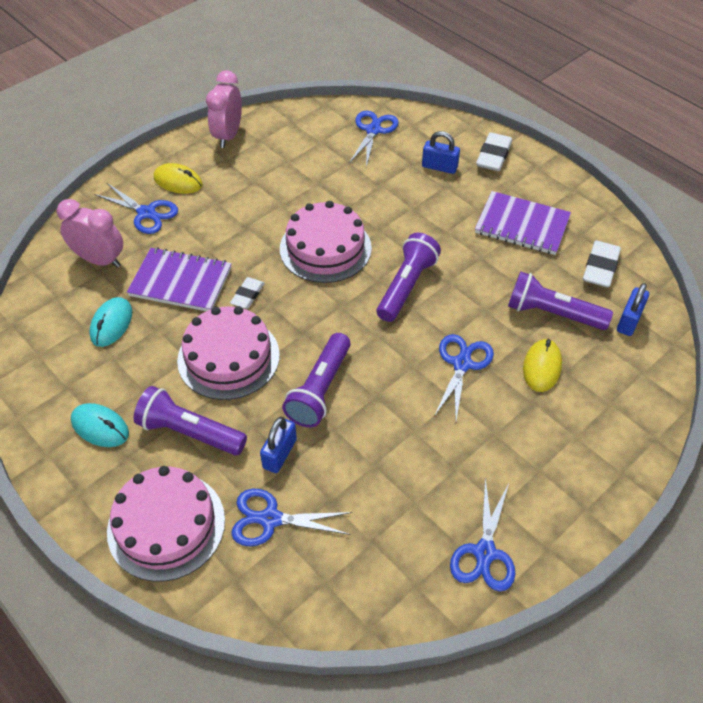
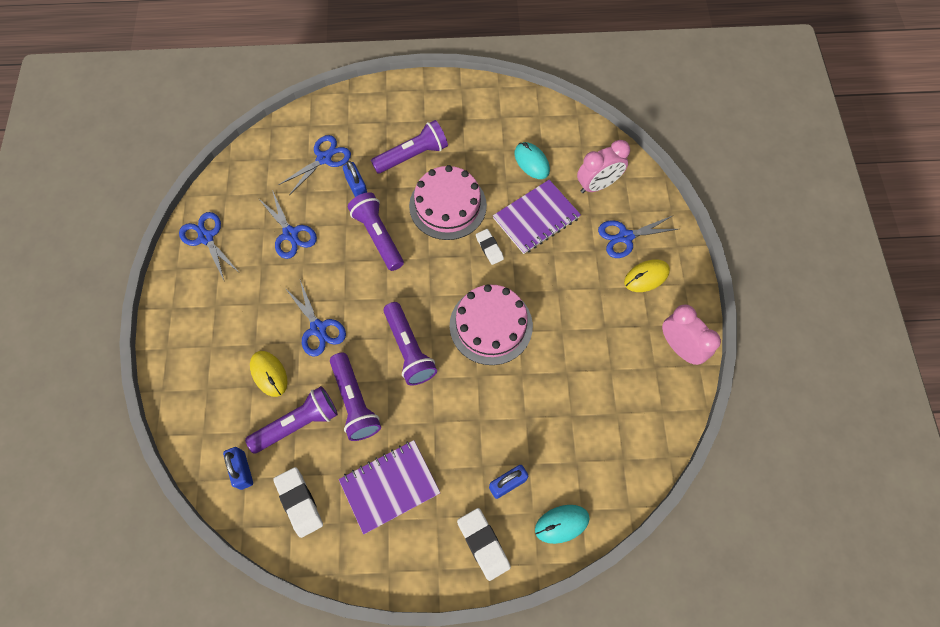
camera: 130 degrees right, 15 degrees up
(100, 427) = (456, 118): turquoise mouse -> turquoise mouse (561, 524)
(166, 525) = (367, 114): pink cake -> none
(373, 130) = (598, 469): blue scissors -> blue scissors (290, 234)
(490, 290) = (355, 402): none -> purple flashlight

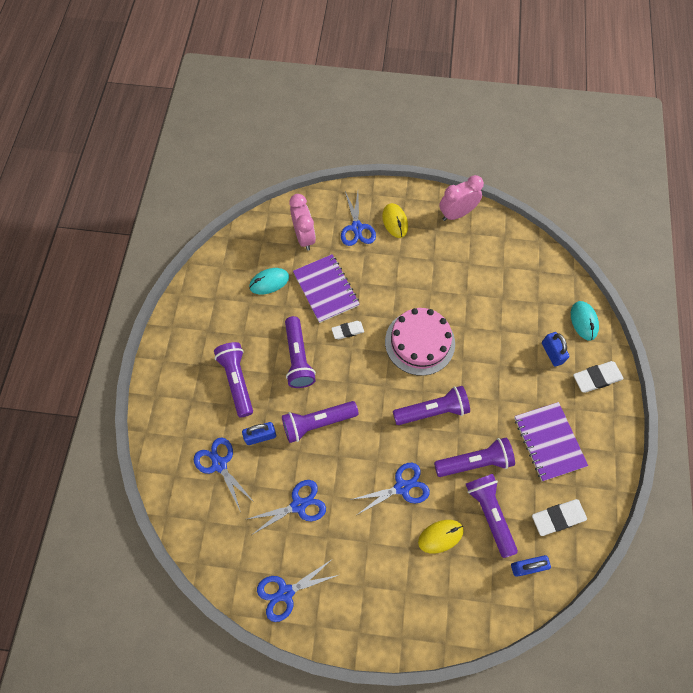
camera: 80 degrees left, 0 degrees up
(447, 205) = (298, 358): pink cake -> purple flashlight

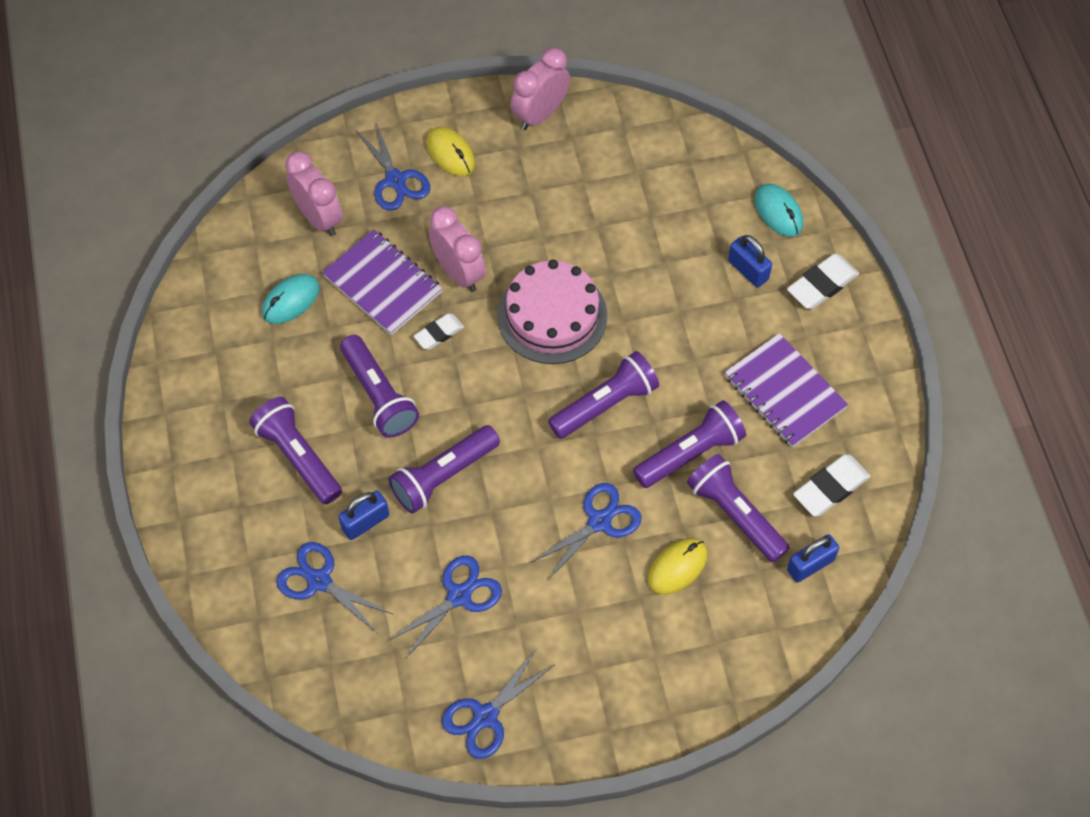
camera: 20 degrees left, 5 degrees down
(373, 297) = (459, 273): none -> pink clock

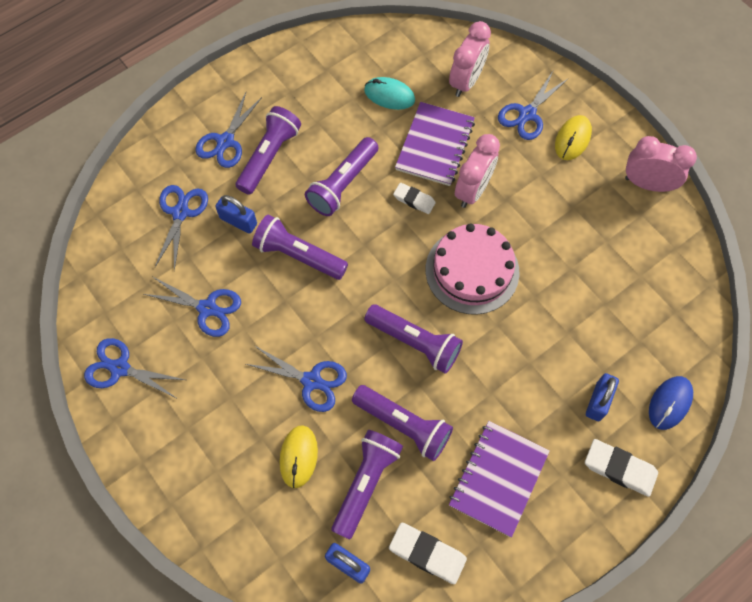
camera: 65 degrees right, 5 degrees up
(250, 496) = (225, 141): none -> blue scissors
(677, 567) = (298, 456): yellow mouse -> yellow mouse turned 75 degrees clockwise
(778, 212) = (669, 403): turquoise mouse -> blue mouse

